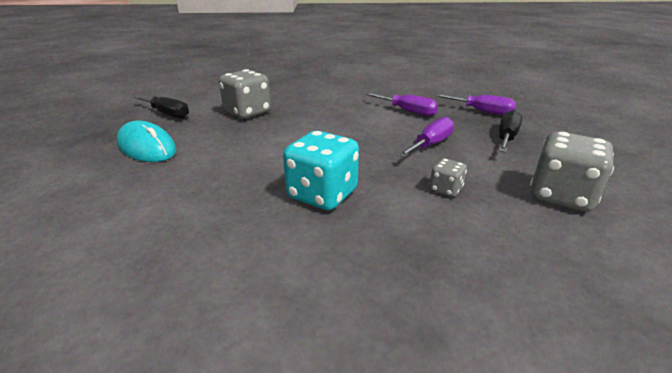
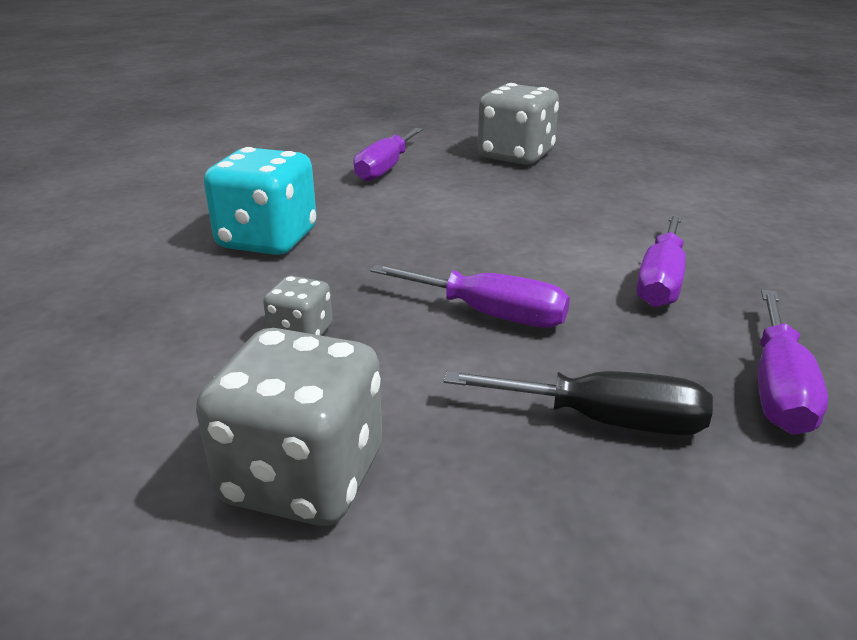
camera: 75 degrees right, 0 degrees up
(147, 147) = (363, 133): turquoise mouse -> none
(167, 114) = (469, 119): black screwdriver -> none
(230, 147) = (385, 168): none -> purple screwdriver

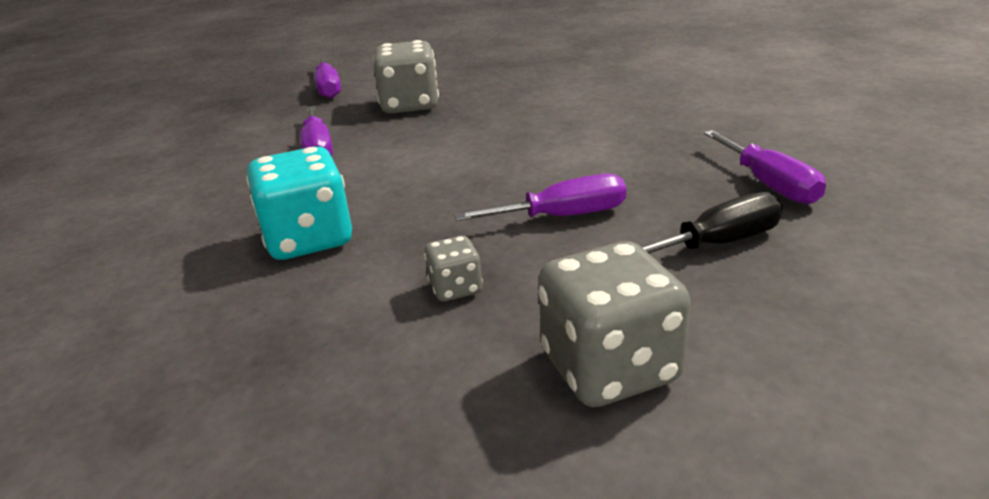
camera: 35 degrees left, 0 degrees up
(660, 281) = (630, 153): purple screwdriver -> purple screwdriver (329, 89)

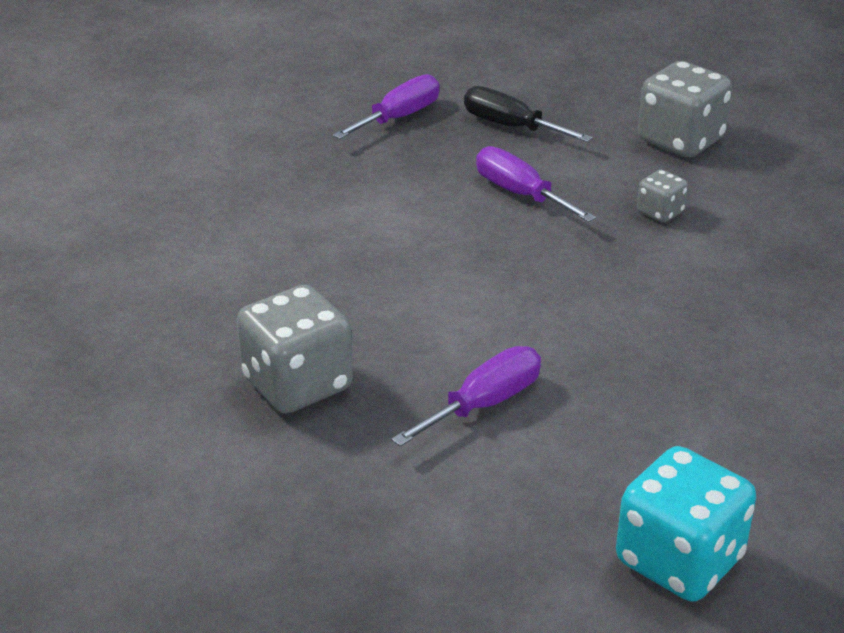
camera: 120 degrees left, 5 degrees up
(309, 239) = (665, 311): turquoise dice -> turquoise dice (679, 560)
(329, 89) = (254, 514): purple screwdriver -> none

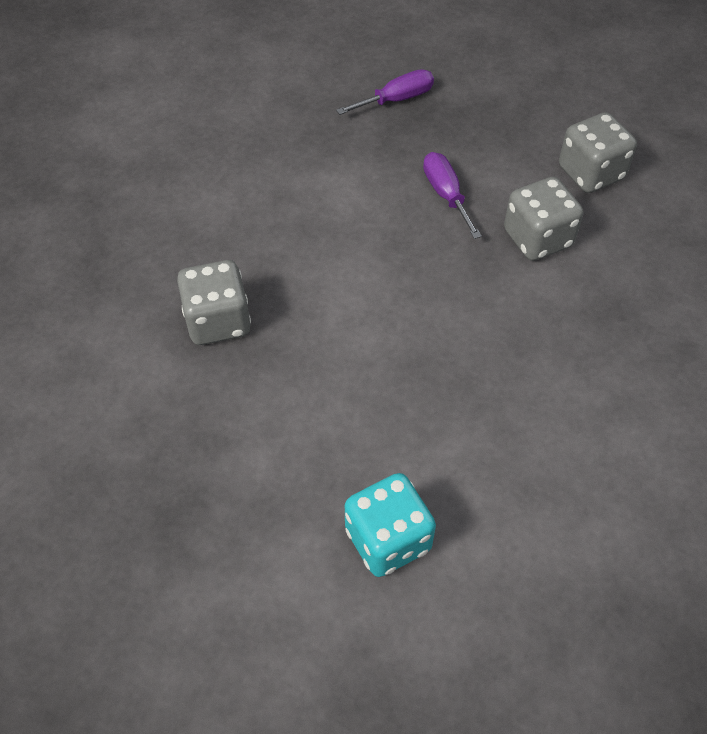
camera: 20 degrees right, 20 degrees up
(484, 404) = (328, 374): purple screwdriver -> none
(511, 127) = (472, 128): black screwdriver -> none
(660, 212) = (537, 238): grey dice -> grey dice, size x1.99

